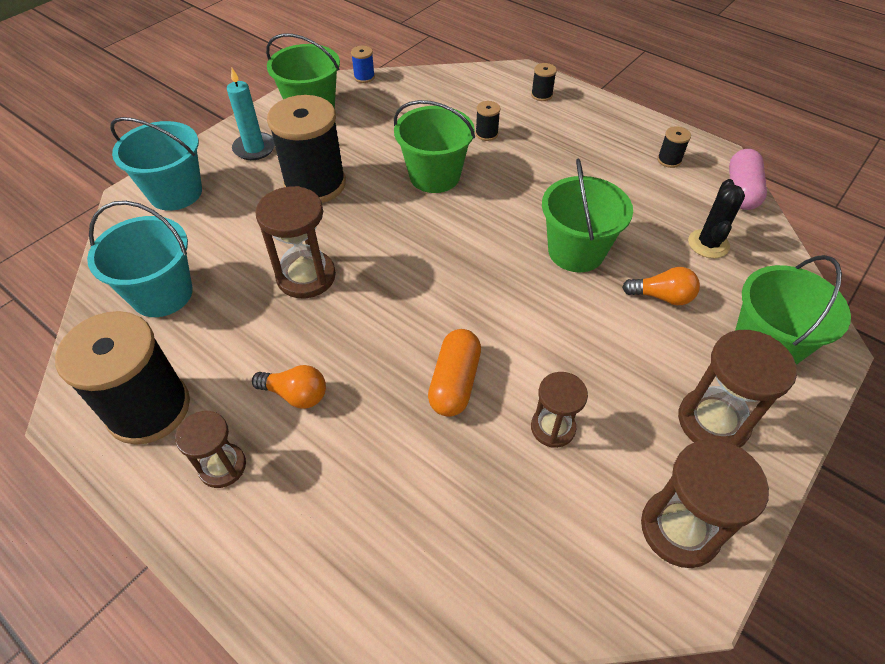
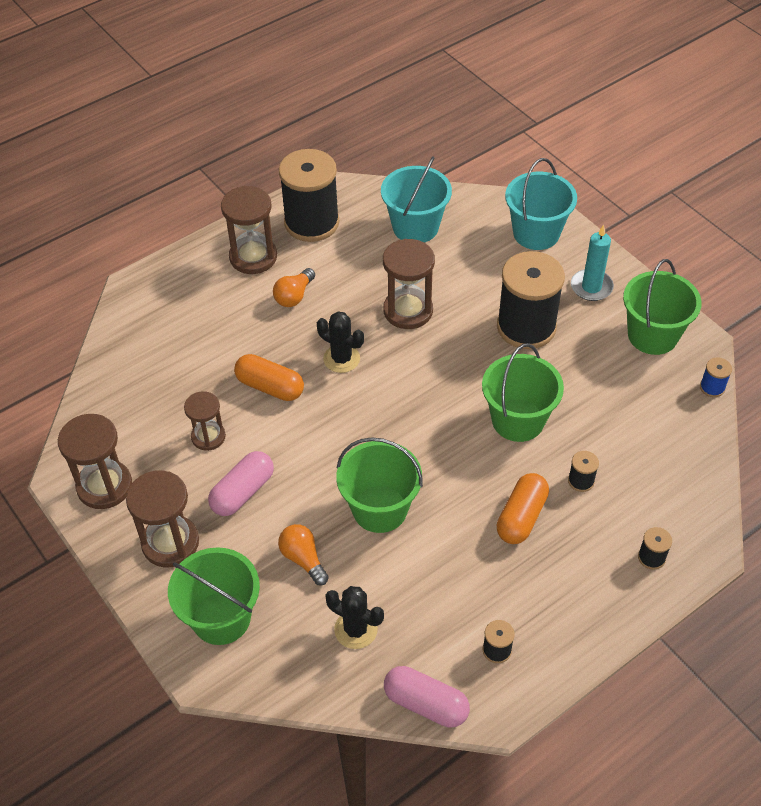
camera: 105 degrees right, 0 degrees up
(222, 466) = (253, 257): brown hourglass -> brown hourglass, size x1.57
(392, 321) = (341, 359): none -> black cactus
(539, 162) = (521, 517): none -> orange capsule
(612, 369) = (242, 492): none -> pink capsule
(662, 297) = (303, 559): orange light bulb -> orange light bulb turned 120 degrees clockwise

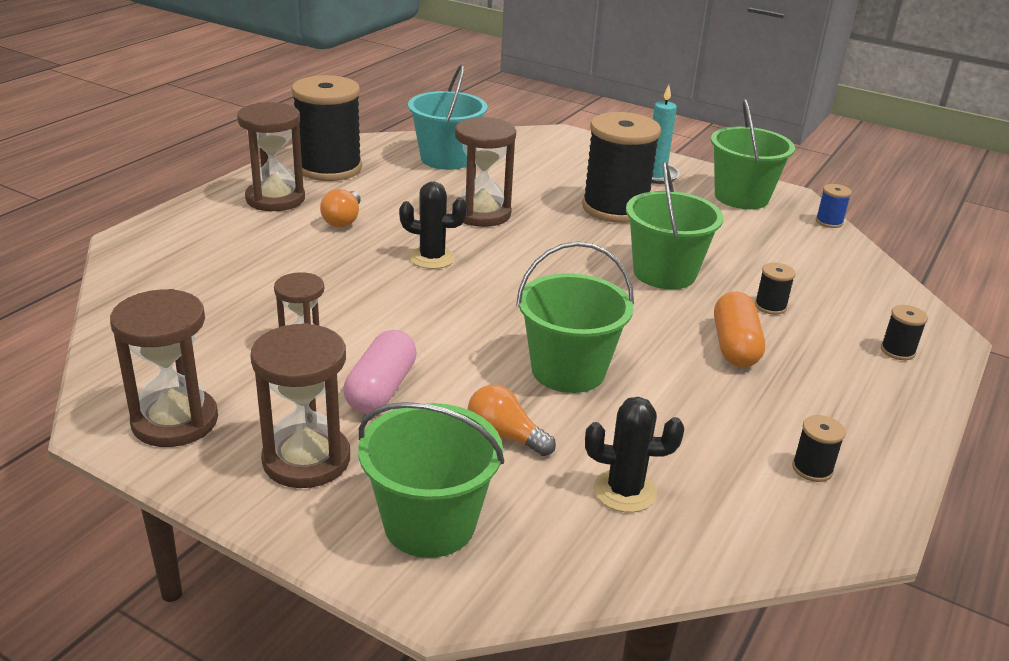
camera: 25 degrees left, 20 degrees down
(270, 387) = (359, 292): orange capsule -> none
(426, 703) = (774, 546): pink capsule -> none
(536, 233) = (572, 149): turquoise bucket -> none

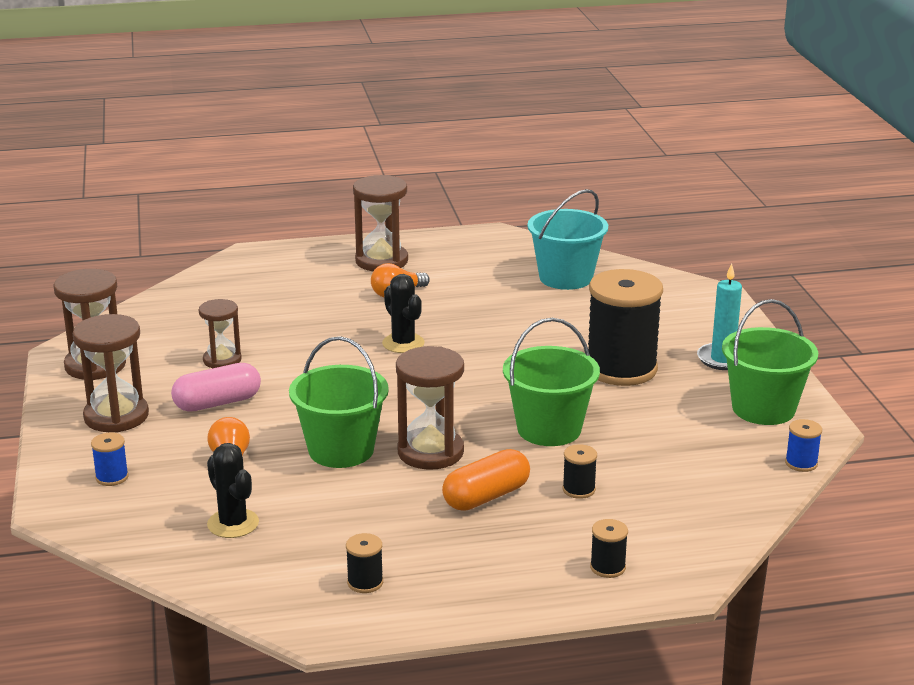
camera: 50 degrees right, 5 degrees down
(329, 168) = (461, 252): black spool -> none
(429, 524) = (112, 477): green bucket -> blue spool
(481, 214) = (503, 329): brown hourglass -> brown hourglass (430, 452)

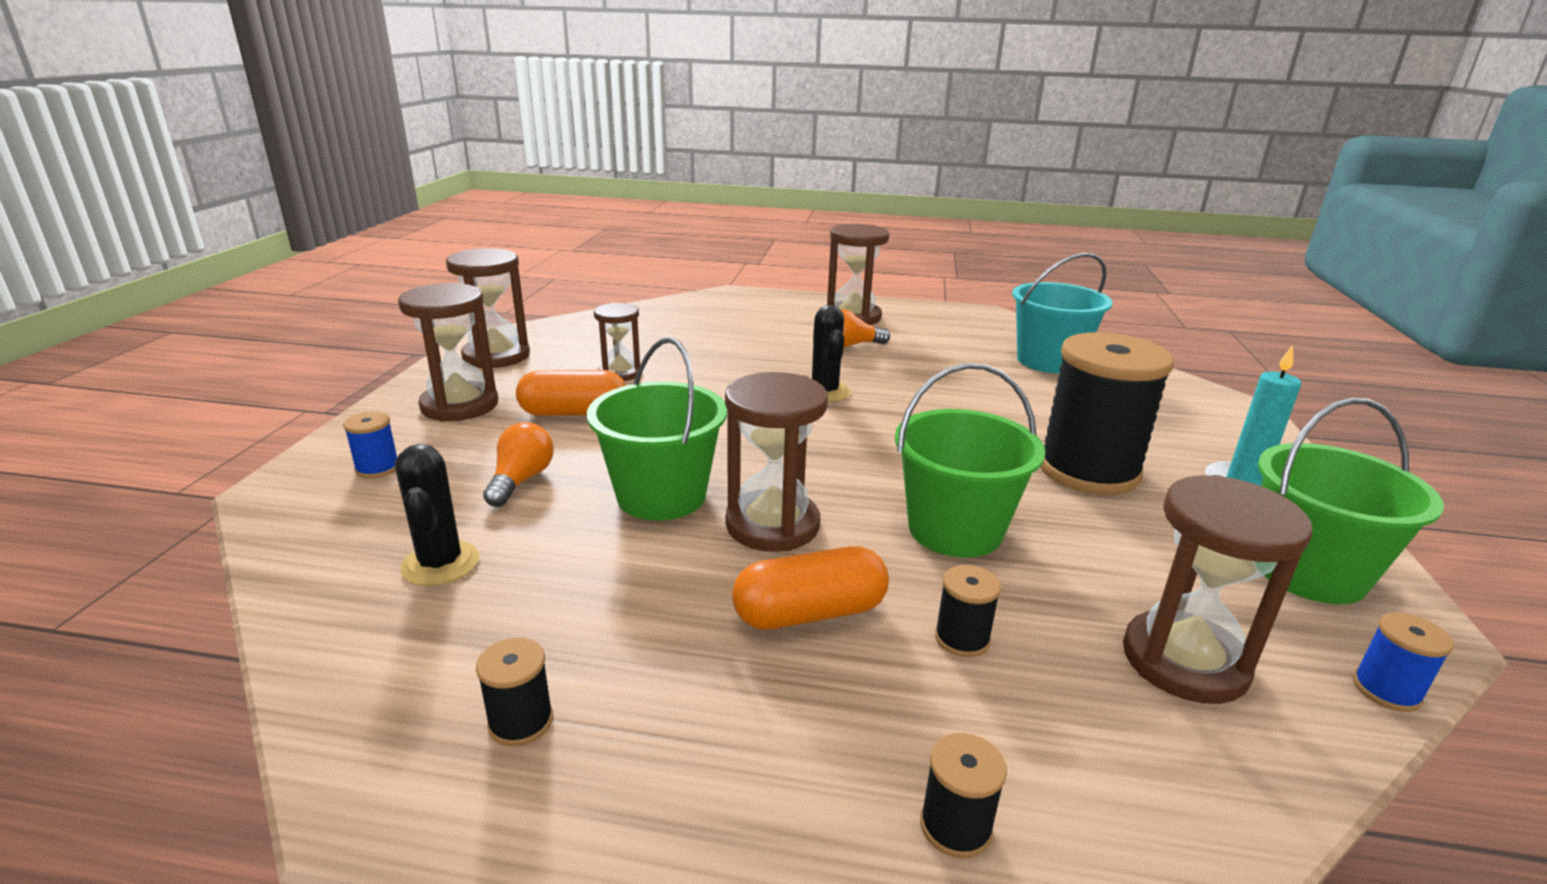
camera: 20 degrees right, 0 degrees up
(217, 403) = (574, 413): pink capsule -> orange capsule
(700, 473) = (1184, 661): none -> brown hourglass

